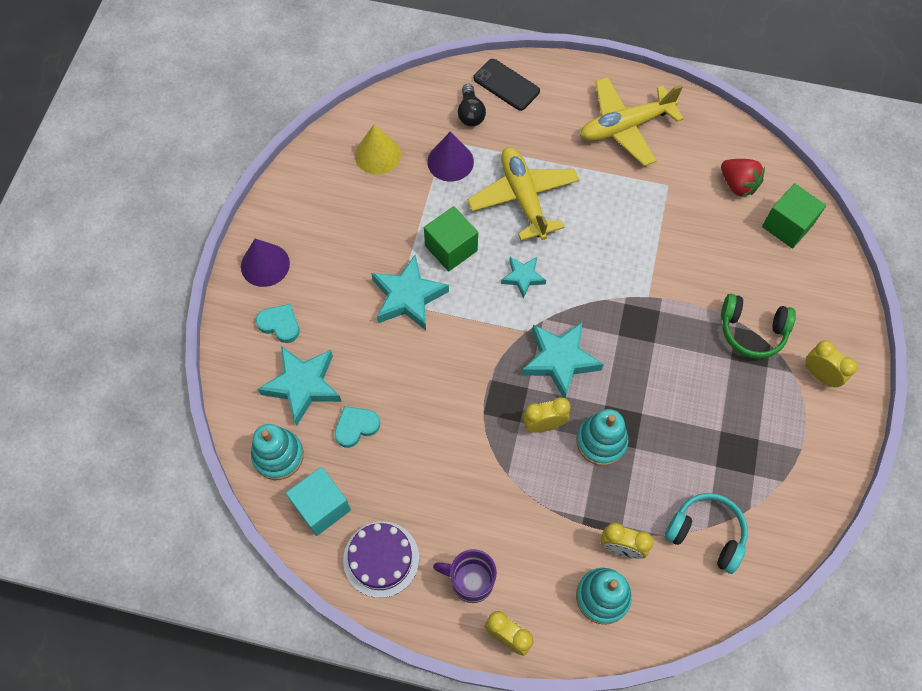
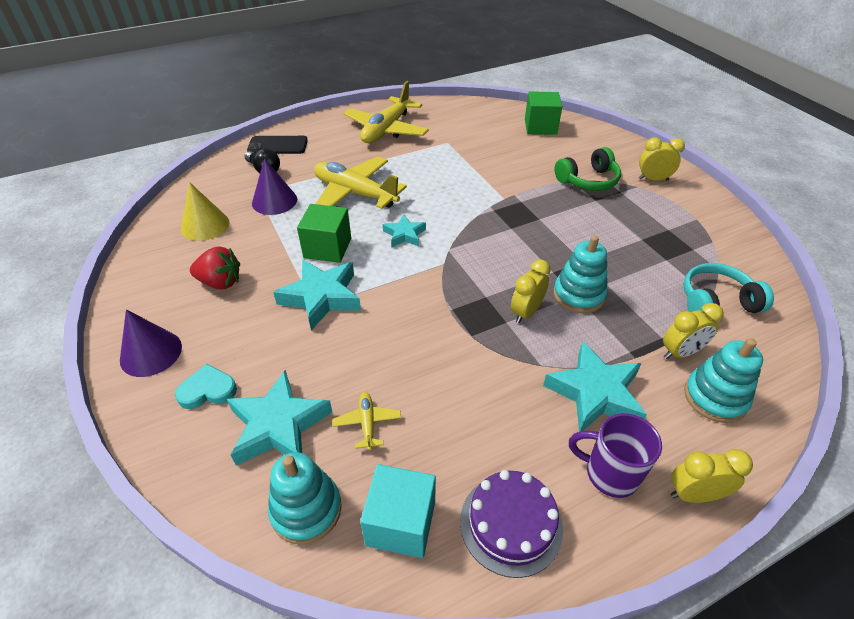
camera: 40 degrees left, 20 degrees down
(356, 427) = (367, 423): turquoise heart -> yellow plane
(470, 581) = (609, 473): purple mug -> purple mug turned 45 degrees clockwise
(559, 360) = (489, 266): turquoise star -> turquoise star (595, 393)
(737, 185) = (489, 123): red strawberry -> red strawberry (220, 282)

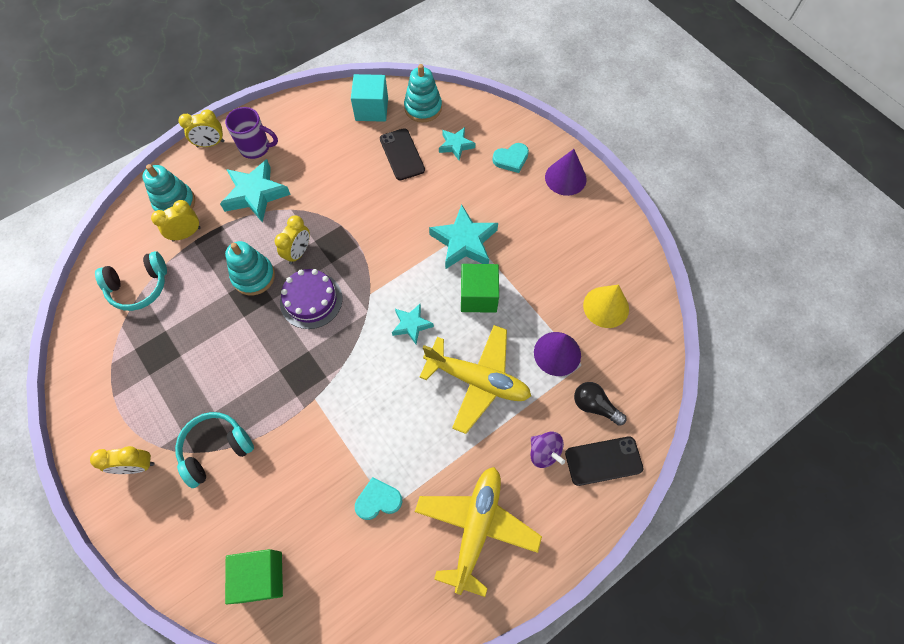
camera: 170 degrees right, 20 degrees up
(220, 282) = (552, 244): red strawberry -> none
(279, 425) = (456, 145): turquoise star -> turquoise star, size x0.58
(320, 153) = (544, 452): none -> purple spinning top
(367, 423) = (402, 154): yellow plane -> black phone
(455, 146) = (378, 500): none -> turquoise heart
(511, 524) = (314, 117): purple cake -> purple cake (311, 300)
(588, 181) = (215, 449): green headphones -> turquoise headphones

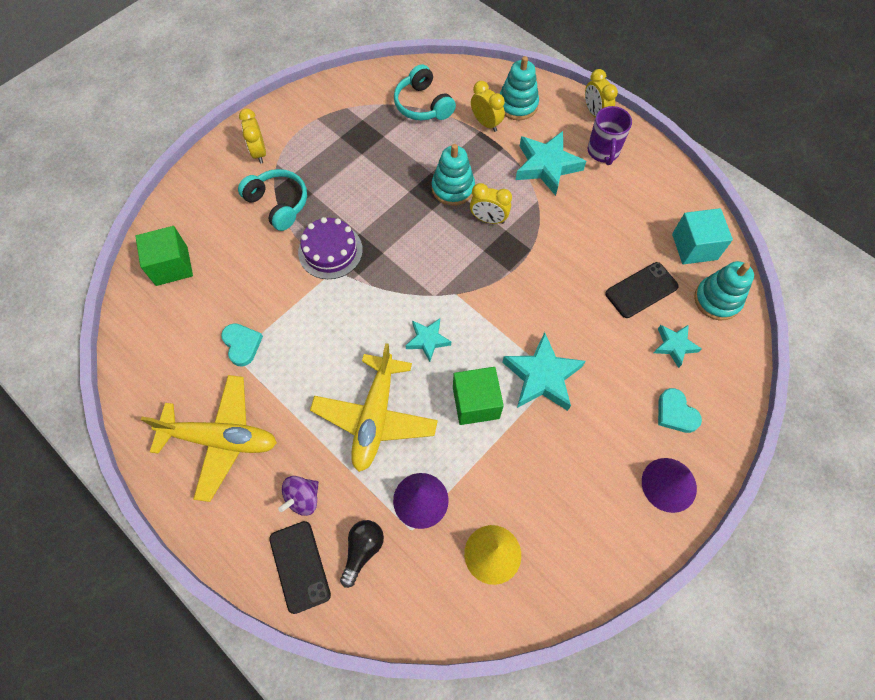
camera: 80 degrees right, 0 degrees up
(311, 300) = (437, 243): purple cake -> purple cake (330, 251)

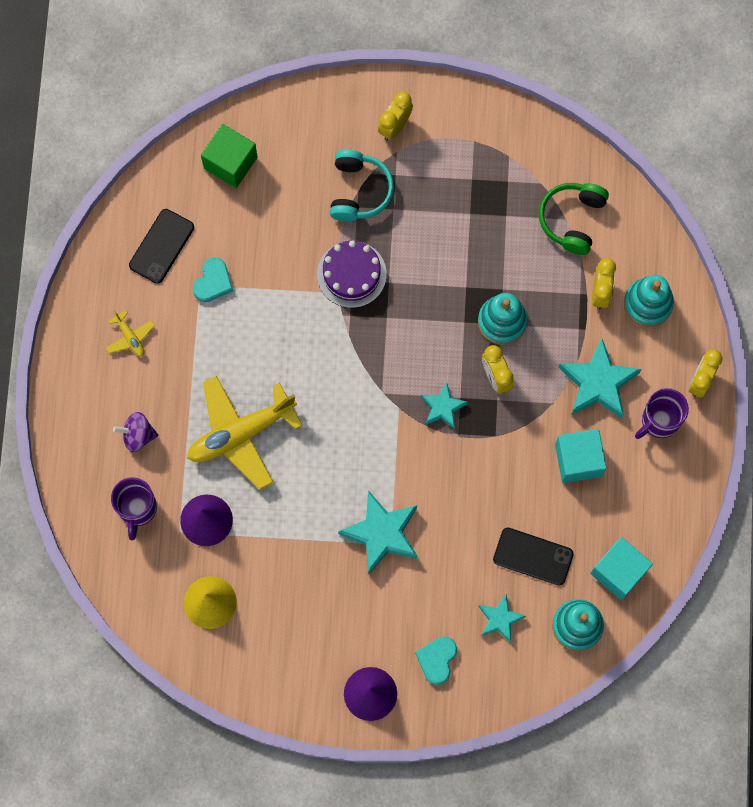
camera: 50 degrees right, 10 degrees up
(221, 439) = (130, 337): yellow plane -> yellow plane, size x0.44
(299, 566) = (91, 475): black phone -> black phone (161, 246)
(362, 550) = (137, 509): black light bulb -> purple mug
(423, 105) = (572, 219): turquoise headphones -> green headphones
(428, 340) = (338, 420): turquoise star -> turquoise star (443, 407)
(476, 403) = (316, 500): green cube -> none
(592, 214) = (578, 460): none -> turquoise cube

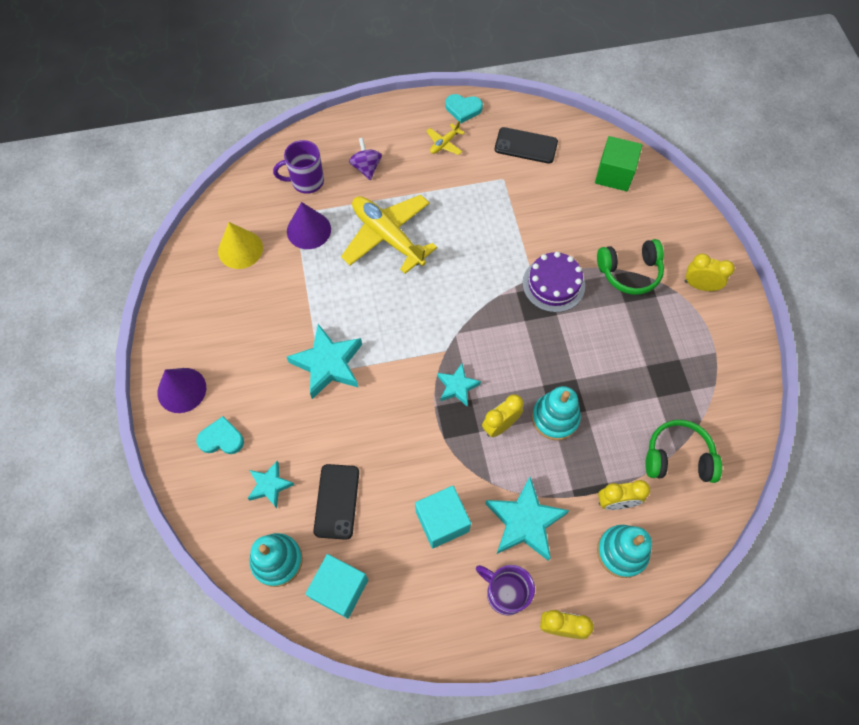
camera: 75 degrees right, 10 degrees down
(213, 282) = (509, 187): turquoise heart -> turquoise heart (463, 109)
(359, 191) = (629, 272): turquoise headphones -> green headphones

